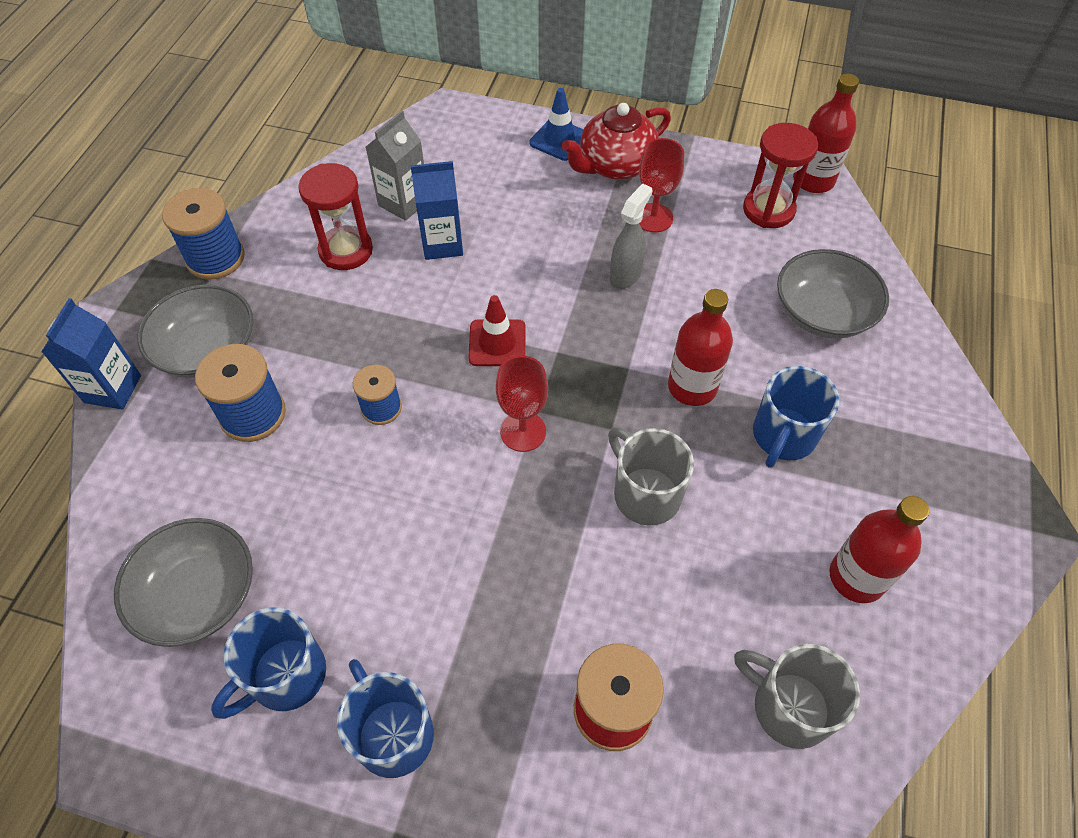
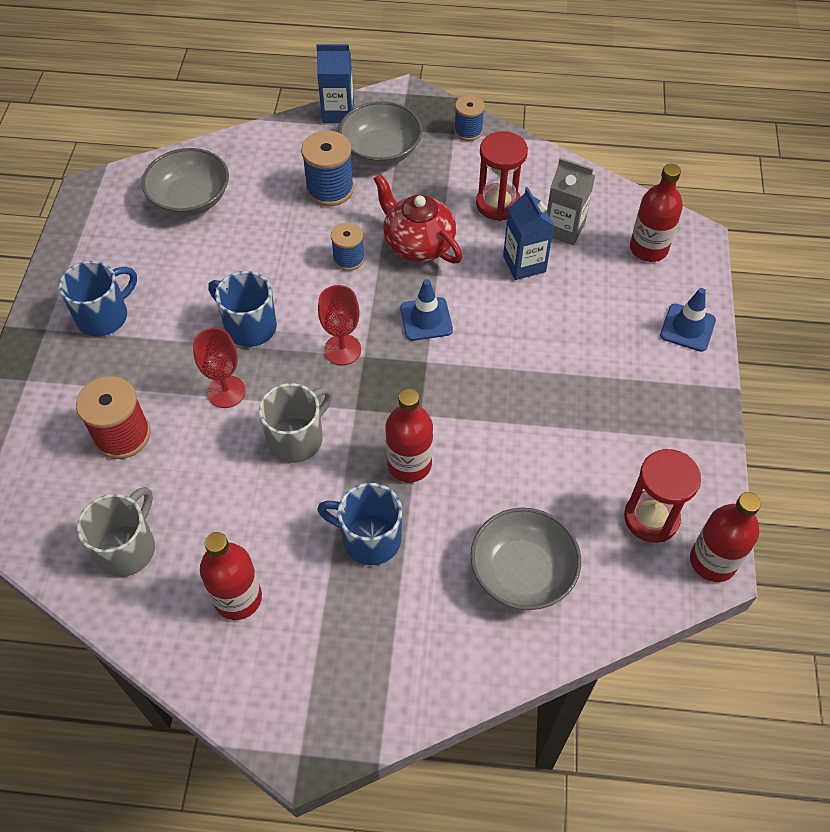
camera: 80 degrees right, 0 degrees up
(215, 258) = (468, 131): blue spool -> blue spool, size x0.63
(286, 676) = (139, 255): blue mug -> blue mug (249, 326)
(452, 145) = (648, 249): none -> red bottle
(497, 343) = (426, 319): red traffic cone -> blue traffic cone
(615, 166) = (667, 378): red teapot -> red teapot (417, 244)
(625, 275) = (526, 401): grey spray bottle -> none
(653, 218) = (606, 417): red goblet -> red goblet (226, 392)

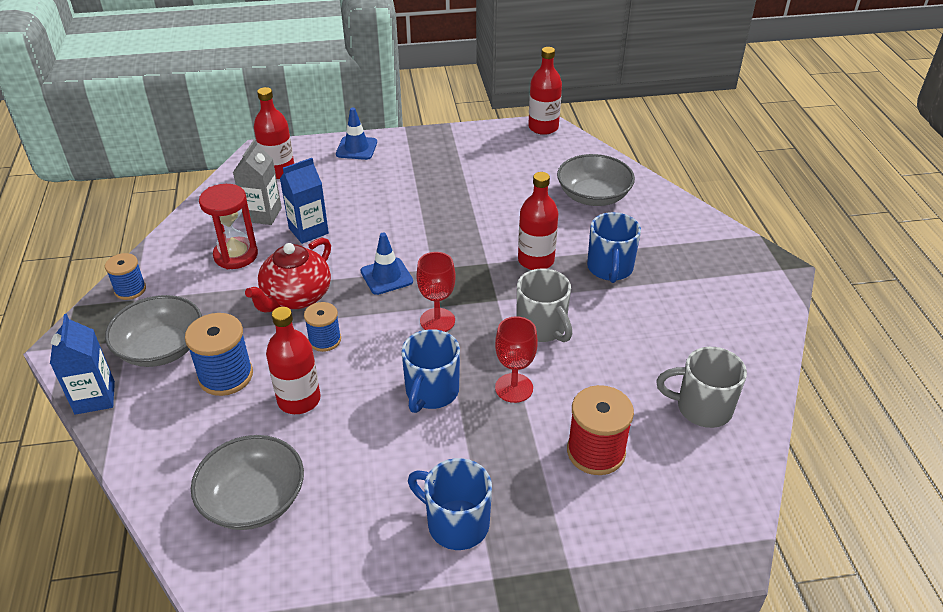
camera: 105 degrees left, 15 degrees down
(238, 598) = (699, 327): red bottle -> red bottle (299, 400)
(297, 438) = (542, 328): grey mug -> grey mug turned 150 degrees counterclockwise
(651, 518) = (524, 151): red hourglass -> none

